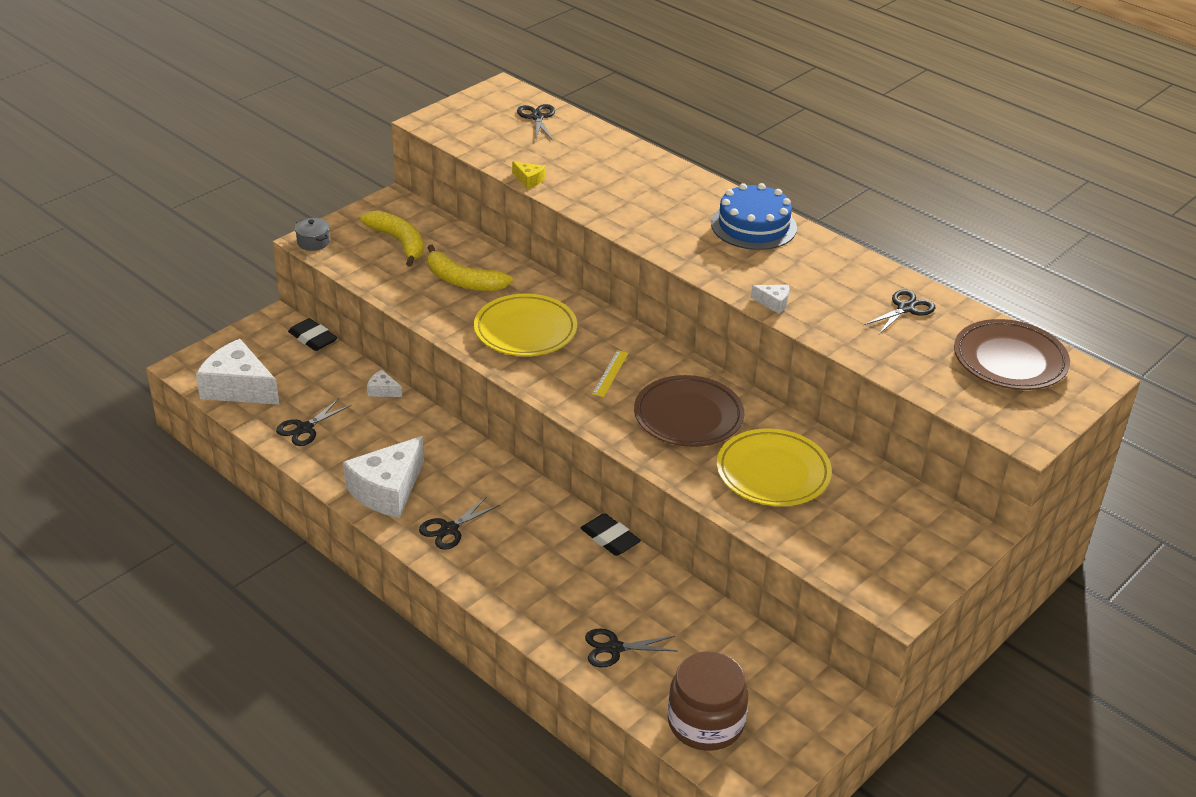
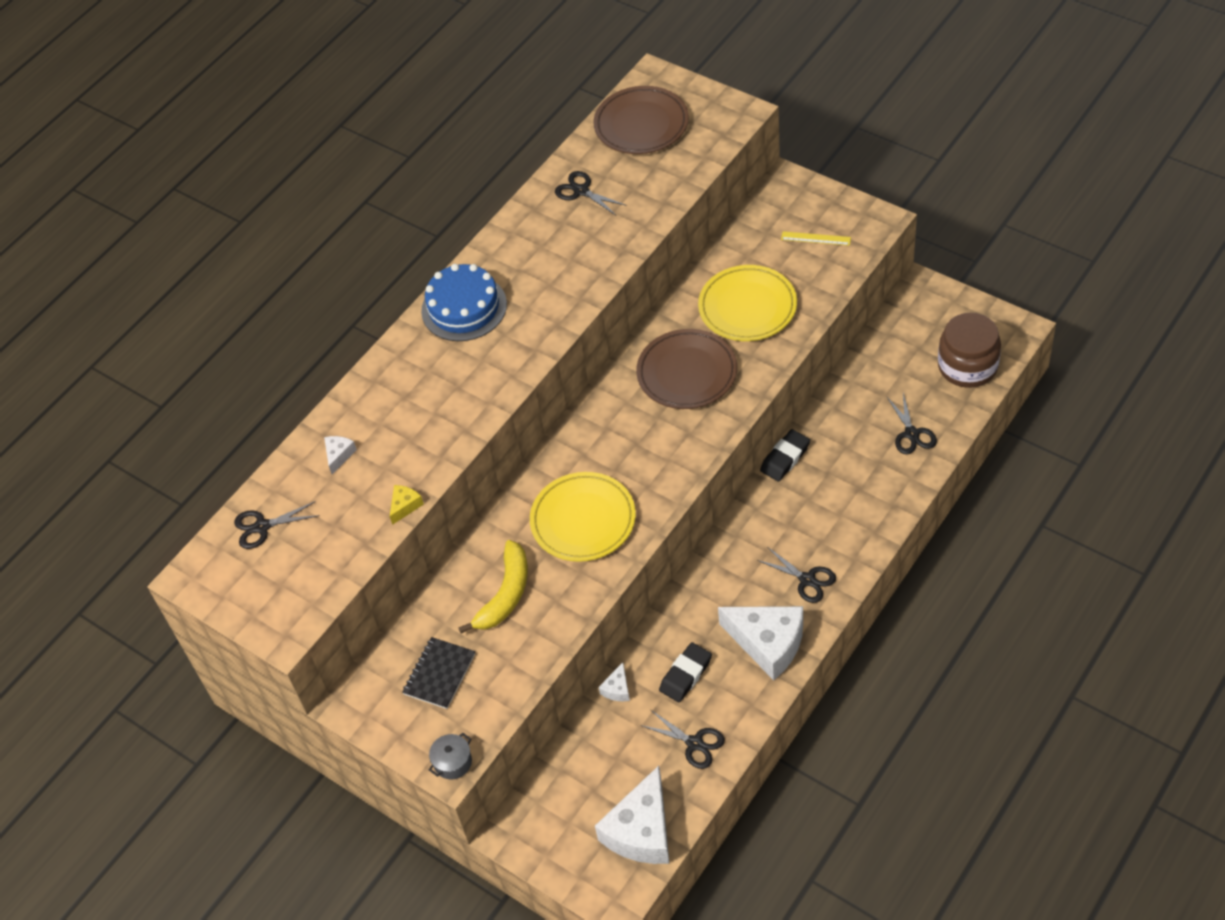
camera: 90 degrees left, 15 degrees up
(313, 338) = (540, 783): black eraser -> black eraser (686, 675)
(399, 242) = (439, 674): yellow banana -> black notebook
(610, 373) = (637, 439): yellow ruler -> yellow ruler (816, 238)
(773, 303) = (593, 279): white cheese -> white cheese (339, 455)

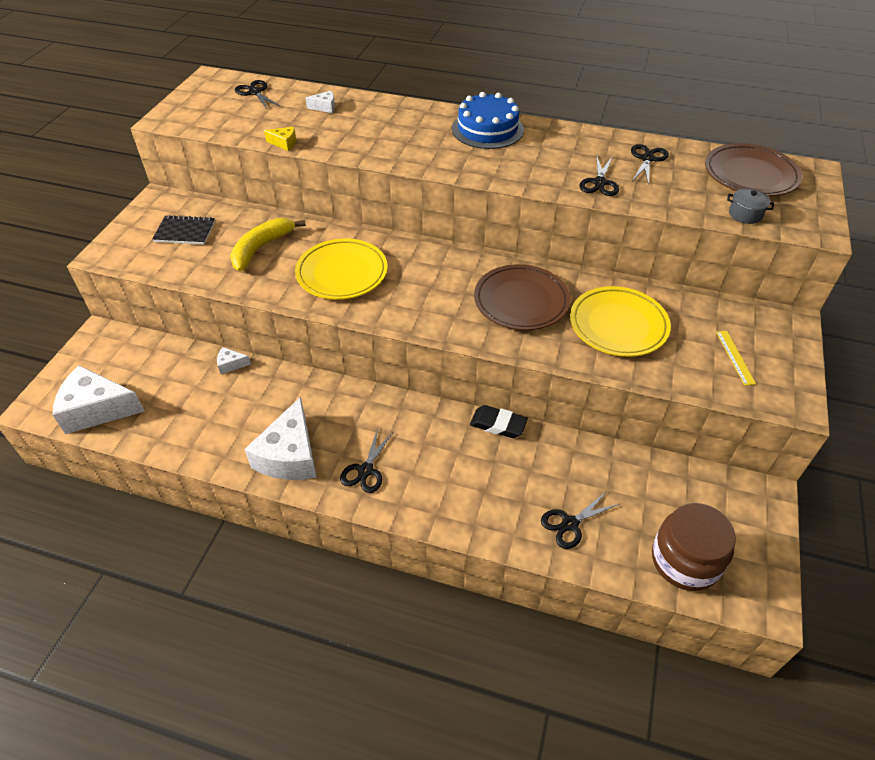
camera: 65 degrees right, 5 degrees down
(453, 762) = (106, 255): grey pot -> grey pot (745, 214)
(505, 594) = (261, 248): yellow banana -> yellow banana turned 120 degrees clockwise
(686, 675) = (249, 404): black eraser -> none
(694, 743) = (181, 425): black scissors -> black scissors (600, 183)

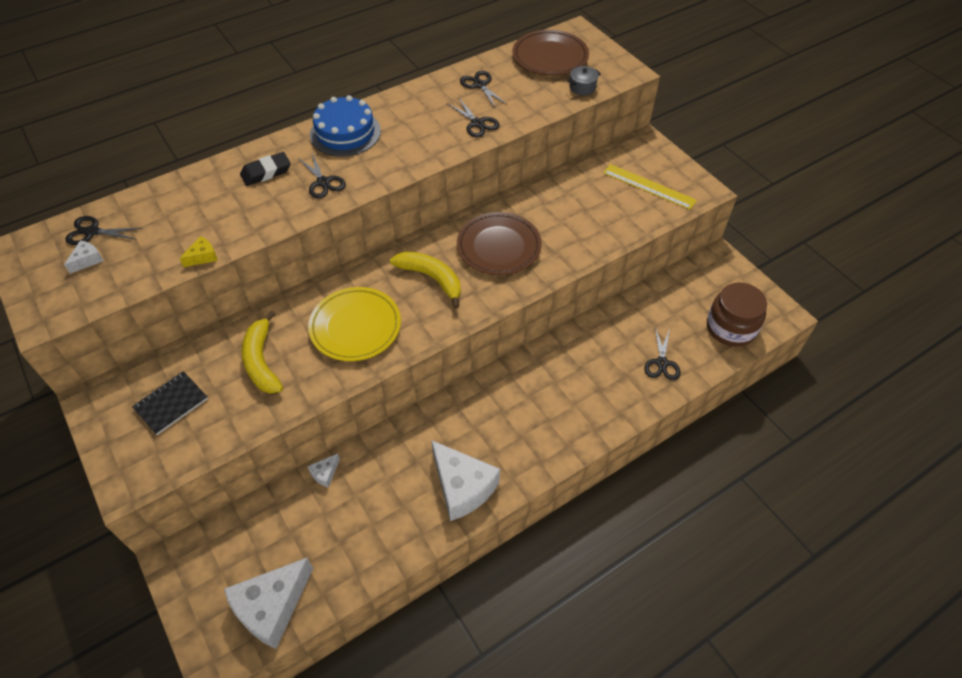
camera: 50 degrees left, 5 degrees up
(325, 107) = (184, 202): white cheese -> white cheese (87, 260)
(366, 470) = (521, 447): black scissors -> black scissors (323, 182)
(438, 284) = (432, 278): none -> yellow banana
(498, 424) = (552, 343): black eraser -> black eraser (266, 172)
(618, 325) = (571, 216): yellow plate -> none
(735, 357) = (649, 186): yellow ruler -> yellow ruler, size x1.70

